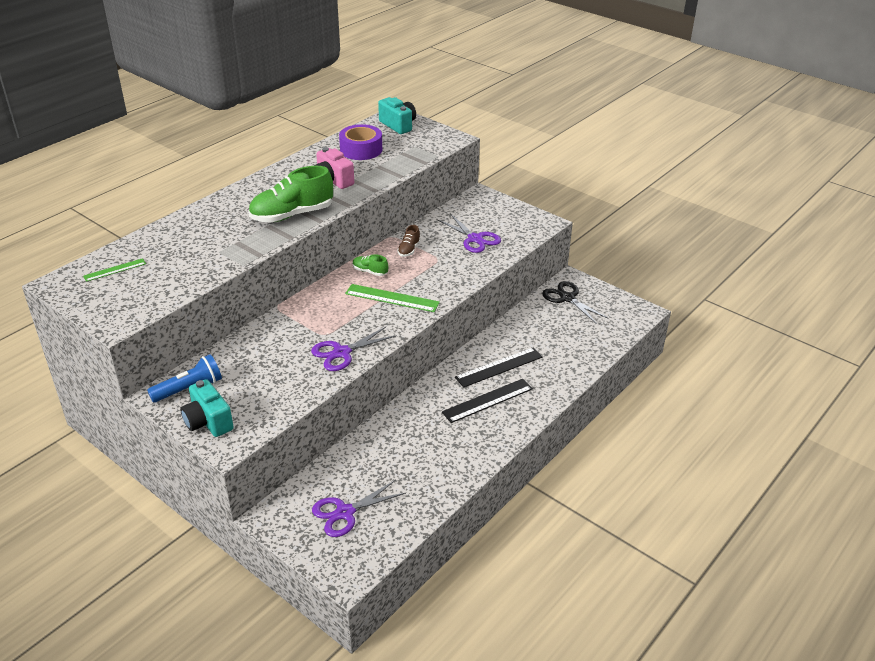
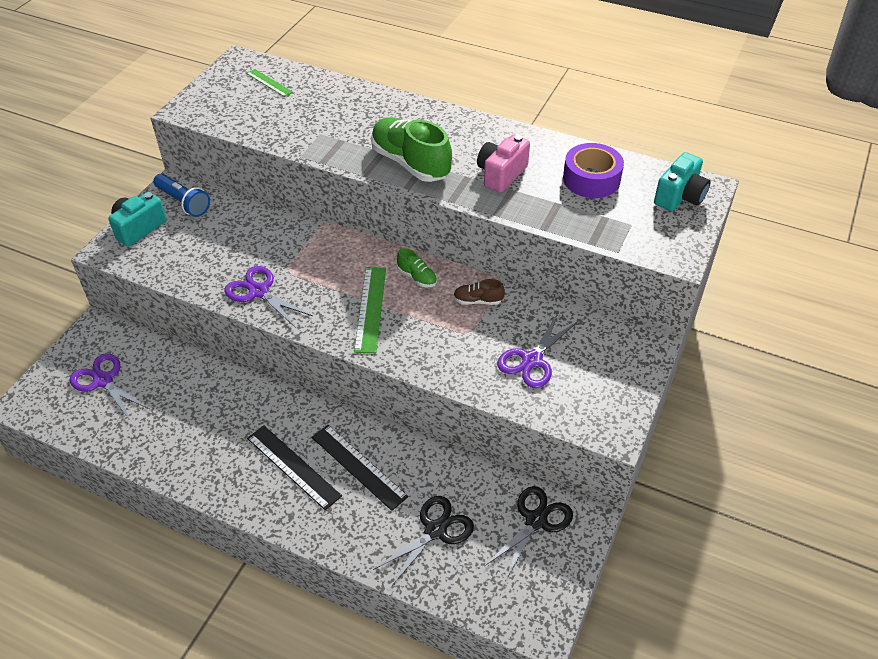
camera: 75 degrees right, 10 degrees up
(370, 271) = (417, 277): green shoe -> green shoe turned 120 degrees clockwise
(563, 340) = (435, 530): none -> black scissors

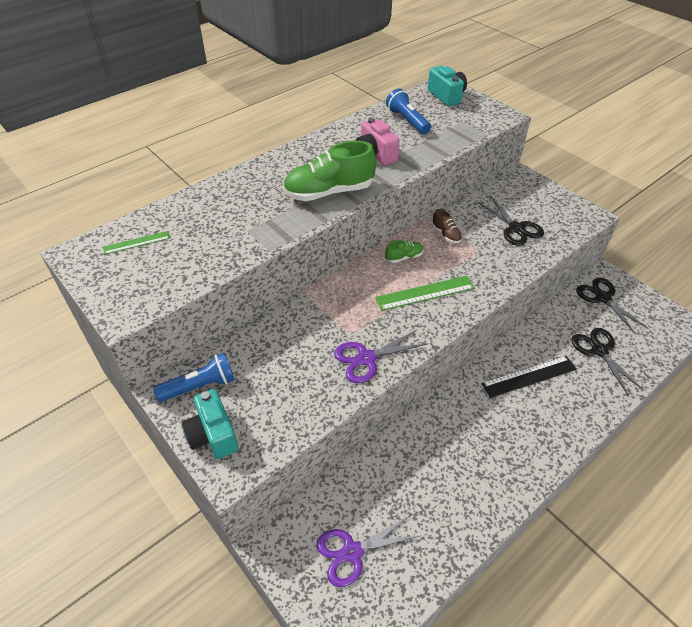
camera: 65 degrees left, 0 degrees up
(293, 467) = (516, 419): black ruler -> none
(370, 309) = (425, 293): green ruler -> green ruler turned 45 degrees counterclockwise
(478, 301) = (446, 234): brown shoe -> brown shoe turned 60 degrees counterclockwise
(532, 360) = (516, 228): purple scissors -> black scissors
(591, 179) = (407, 121): purple tape -> blue flashlight

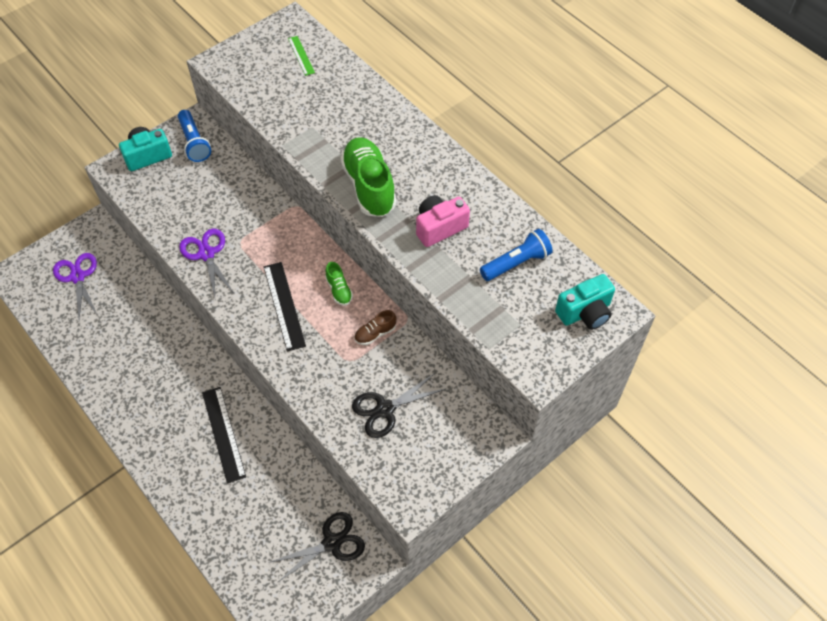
camera: 90 degrees right, 10 degrees up
(425, 293) = (284, 305): green ruler -> black ruler
(599, 351) = (250, 515): black scissors -> none

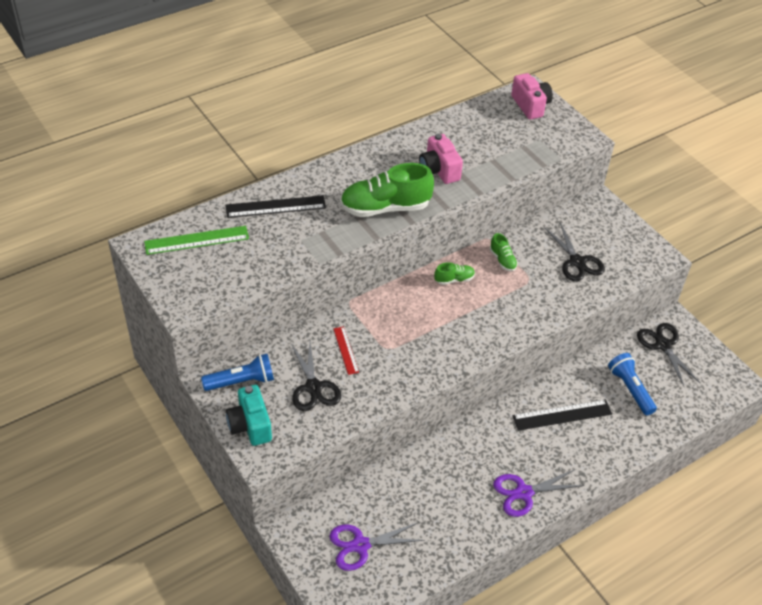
camera: 85 degrees left, 10 degrees down
(190, 192) = (313, 387): none -> black scissors
(206, 254) = (398, 376): purple scissors -> purple scissors (524, 493)
(235, 210) = (346, 350): none -> red ruler
(284, 305) = (467, 319): black ruler -> black ruler (275, 207)
(301, 55) = (197, 240): green ruler -> green ruler, size x1.69
(375, 333) = (502, 260): brown shoe -> green shoe
(516, 263) = (480, 133): blue flashlight -> blue flashlight (630, 389)
(585, 312) = (530, 105): turquoise camera -> pink camera

